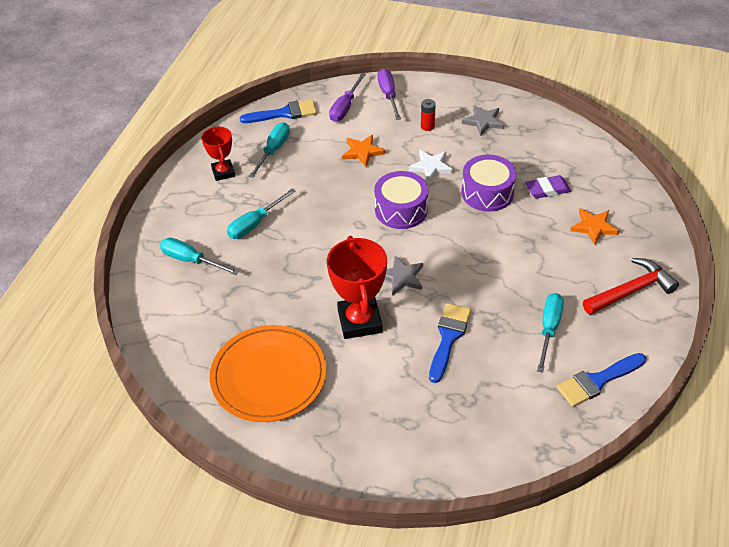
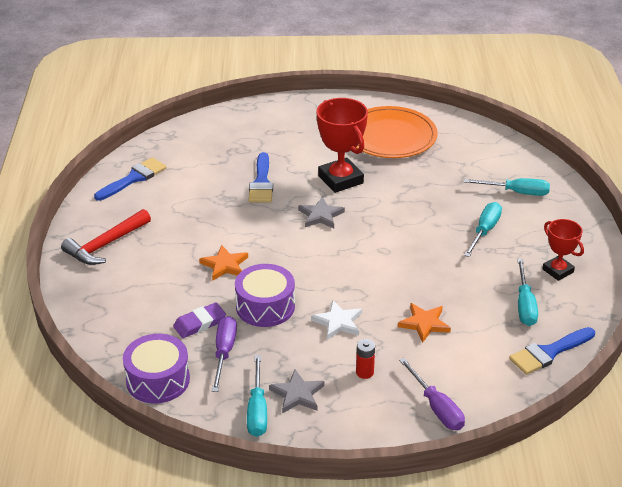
camera: 160 degrees right, 10 degrees down
(345, 107) = (480, 377): purple screwdriver -> purple screwdriver (224, 352)
(401, 210) = (349, 271): purple drum -> purple drum (158, 380)
(549, 329) = (178, 203): turquoise screwdriver -> turquoise screwdriver (257, 410)
(594, 227) = (144, 294): orange star -> orange star (225, 265)

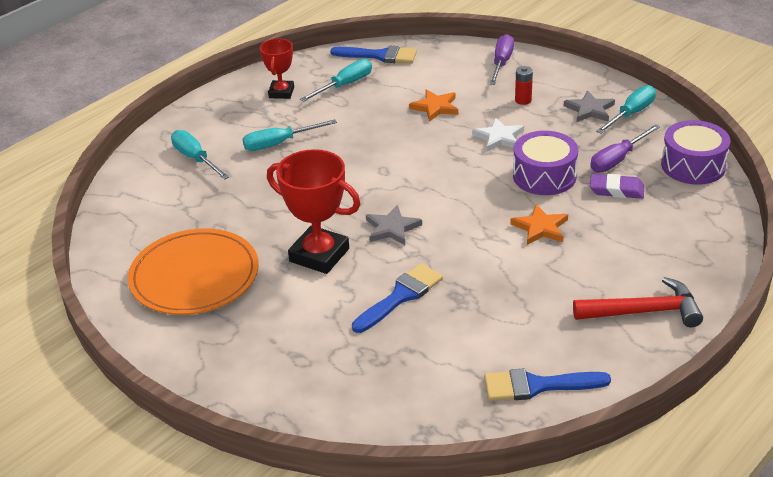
camera: 135 degrees left, 0 degrees up
(340, 179) = (319, 255): red trophy -> red trophy turned 75 degrees counterclockwise

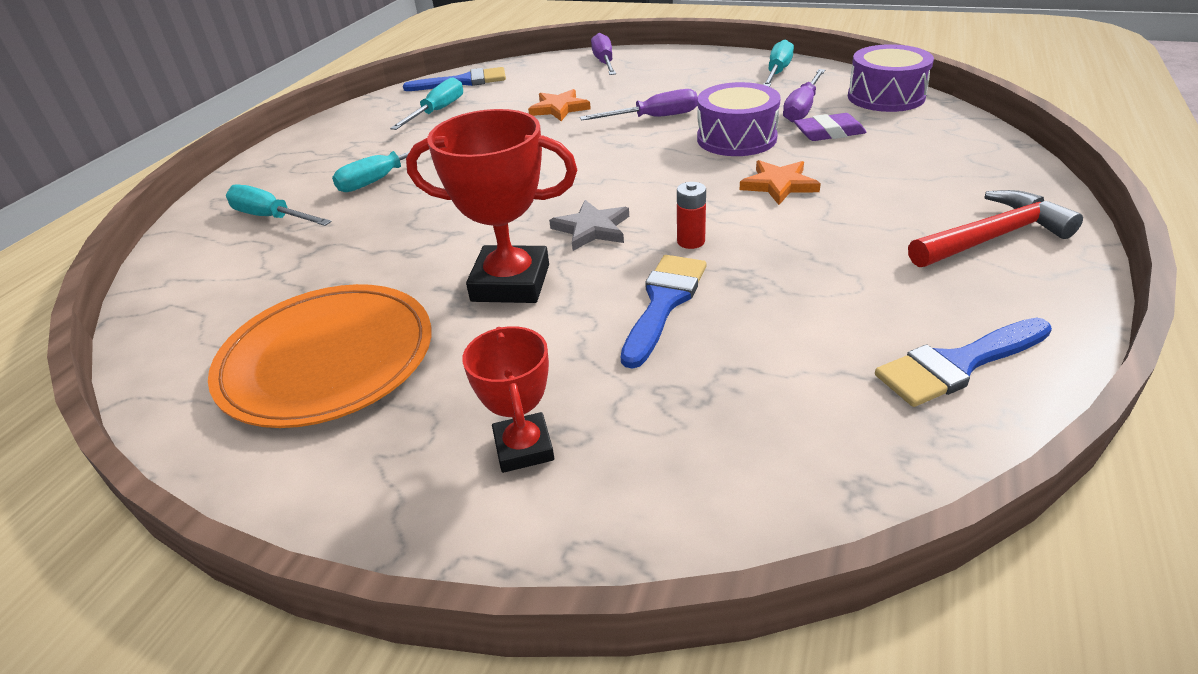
camera: 20 degrees left, 0 degrees up
(281, 92) = (361, 132): red trophy -> red trophy (523, 448)
(499, 138) = (654, 118): white star -> purple screwdriver
(523, 100) = (653, 84): red battery -> red battery (691, 241)
(589, 110) = (731, 78): grey star -> none

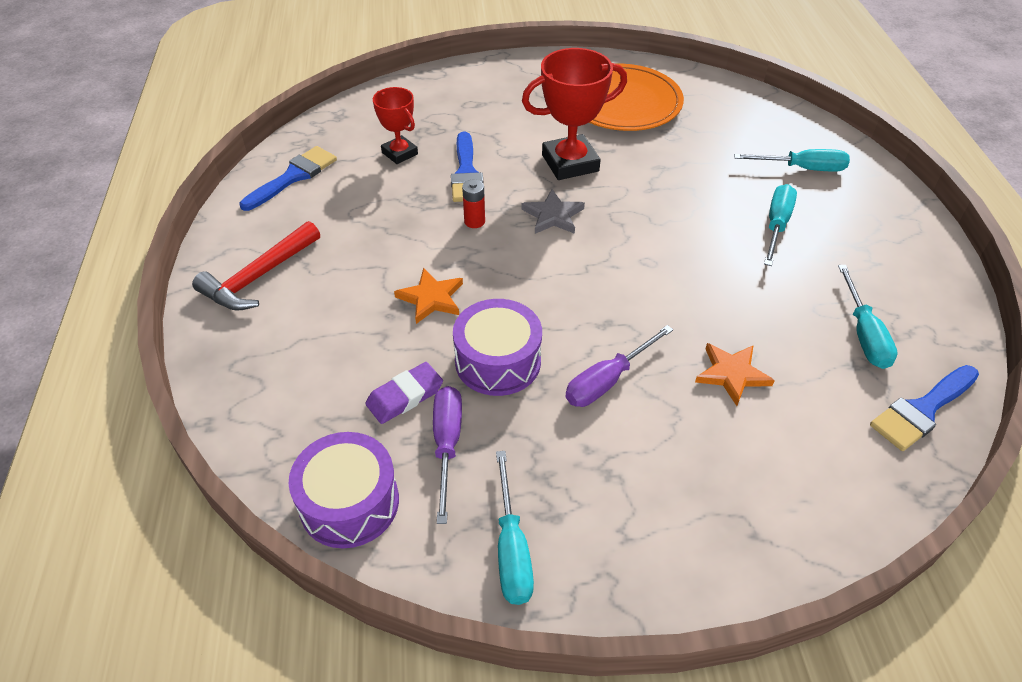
camera: 150 degrees right, 10 degrees up
(523, 448) = (487, 95): red trophy -> red trophy (399, 153)
(604, 62) = (786, 521): purple screwdriver -> none

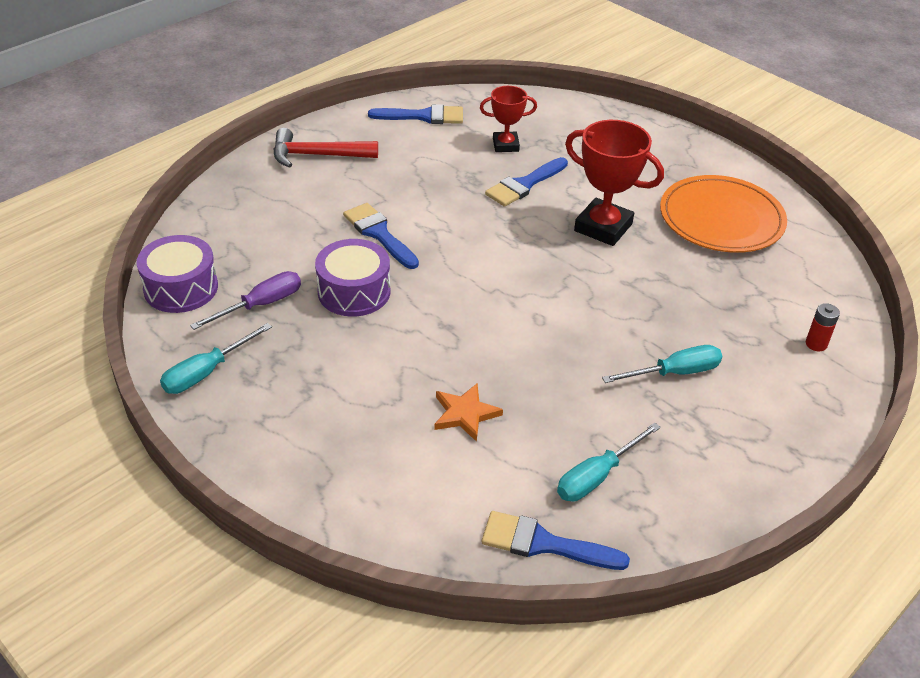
camera: 50 degrees right, 5 degrees down
(399, 153) = (505, 145): red trophy -> red trophy turned 75 degrees clockwise
(405, 396) = (282, 267): purple eraser -> none
(431, 298) = (379, 234): orange star -> blue brush
(474, 221) = (477, 214): red battery -> red battery (816, 344)
(553, 215) = (530, 247): grey star -> none
(607, 380) = (390, 351): purple screwdriver -> none
(802, 168) = (777, 360): turquoise screwdriver -> none

